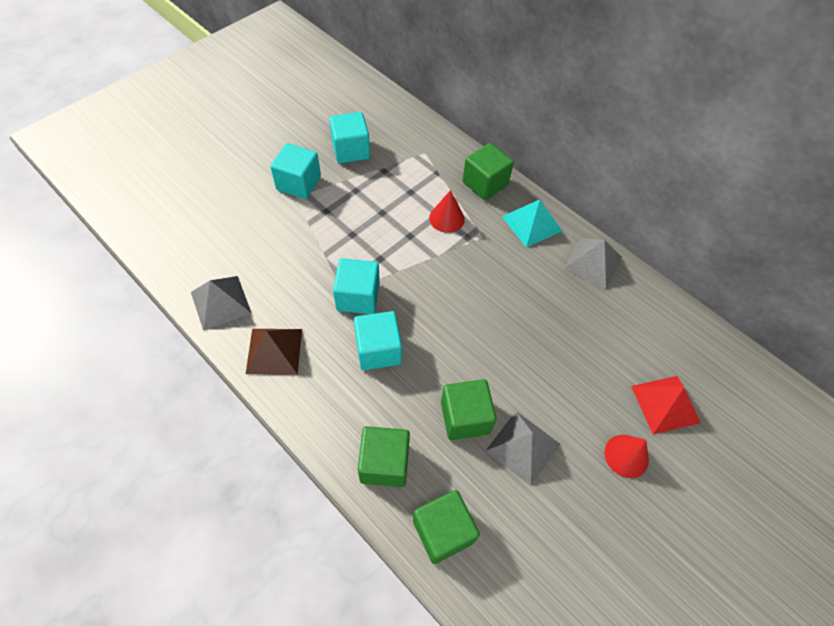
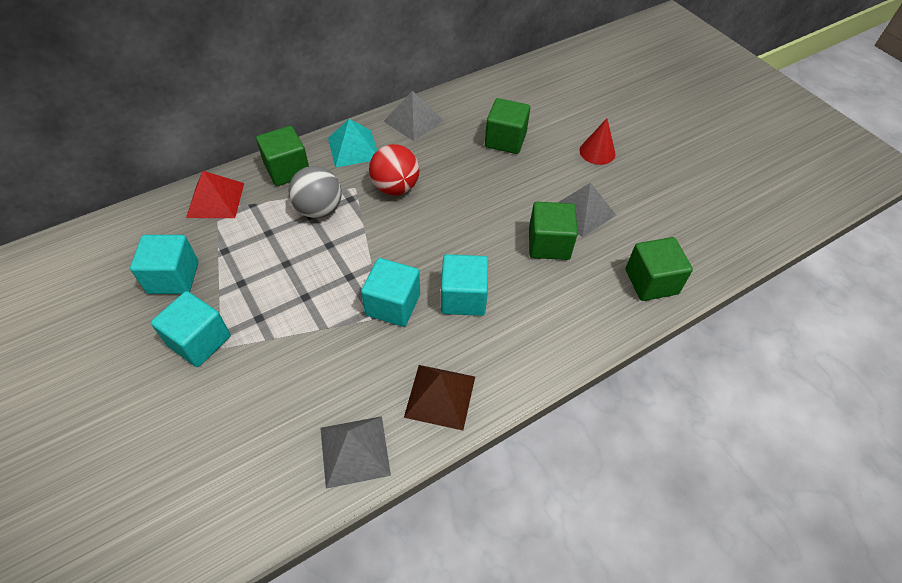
camera: 75 degrees left, 5 degrees down
(384, 463) = (585, 313): green cube -> green cube (505, 140)
(447, 218) = (319, 209): red cone -> grey ball
(494, 268) = (395, 187): none -> red ball
(665, 404) = (557, 118): red pyramid -> red pyramid (215, 200)

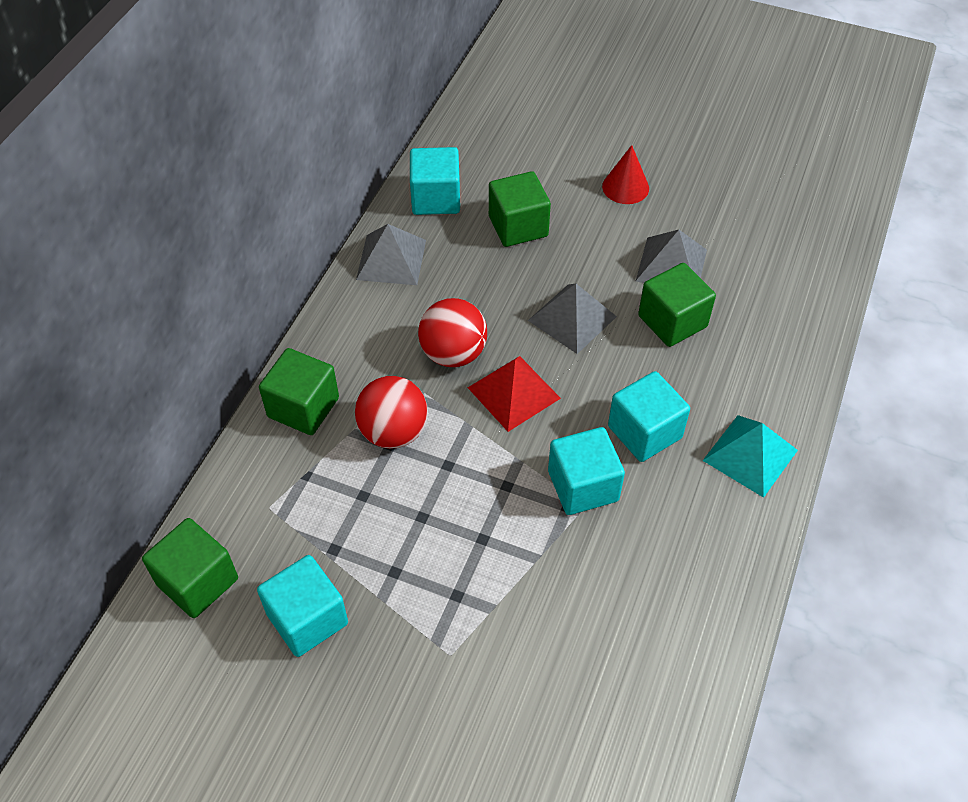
camera: 35 degrees left, 0 degrees up
(199, 341) = (418, 664): turquoise cube -> turquoise cube (436, 198)
(215, 200) = (254, 497): red pyramid -> red pyramid (514, 392)
(319, 209) = (393, 432): grey ball -> red ball
(353, 148) = (355, 334): turquoise pyramid -> turquoise pyramid (750, 455)
(354, 451) = (693, 655): grey pyramid -> grey pyramid (572, 318)
(440, 396) = (719, 546): brown pyramid -> none
(651, 282) = (799, 302): green cube -> green cube (197, 581)

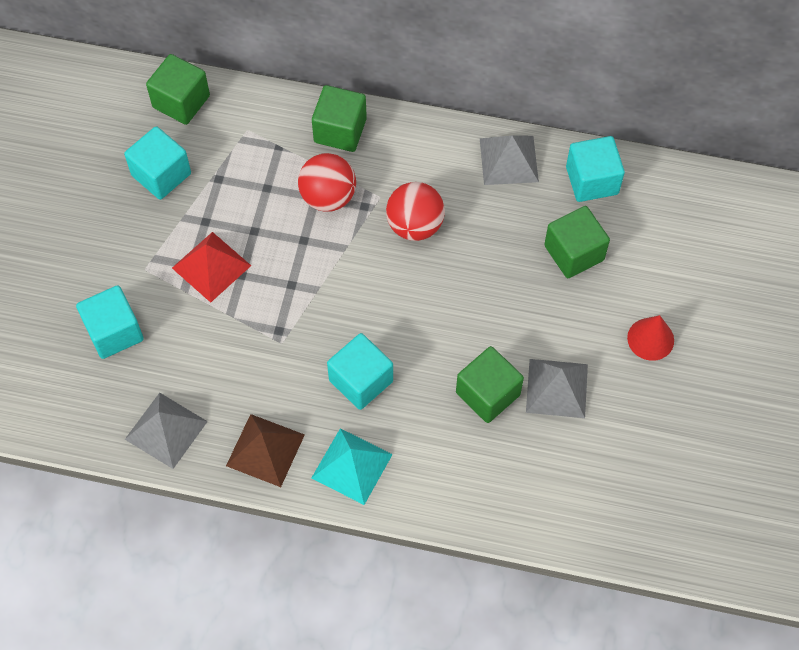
camera: 80 degrees right, 10 degrees up
(514, 392) = (383, 276): red pyramid -> red pyramid (211, 266)
(572, 318) = (473, 311): grey pyramid -> grey pyramid (166, 430)
(583, 486) = (300, 339): turquoise cube -> turquoise cube (114, 332)
(725, 540) = (265, 450): none -> brown pyramid

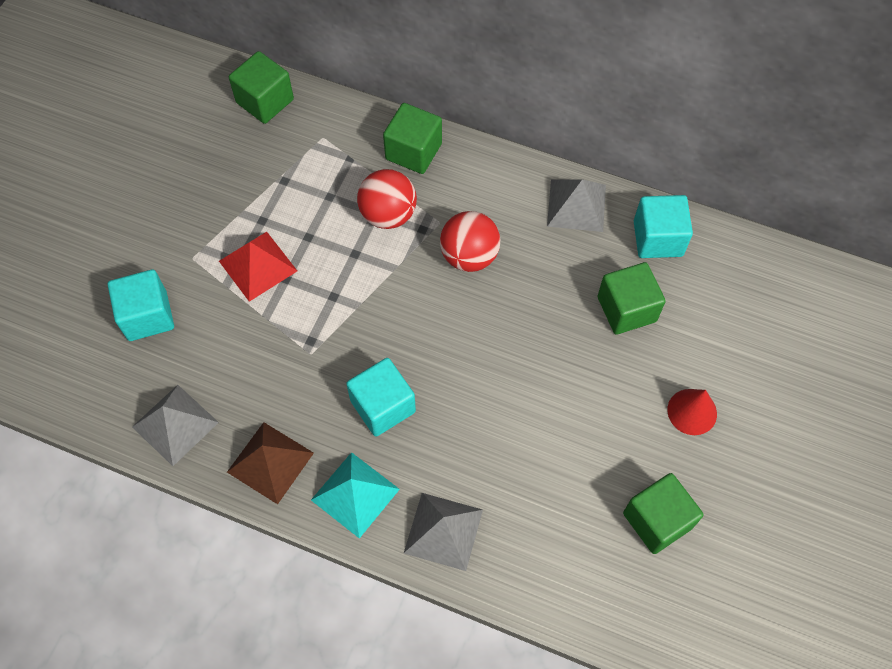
camera: 10 degrees right, 0 degrees up
(161, 174) = (229, 168): turquoise cube -> none
(487, 394) = (511, 441): green cube -> green cube (657, 520)
(557, 388) = (584, 447): grey pyramid -> grey pyramid (443, 531)

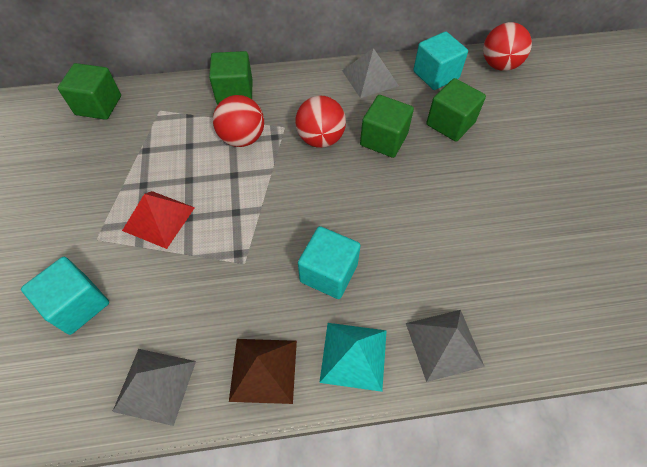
camera: 30 degrees left, 5 degrees down
(657, 520) = (582, 247): green cube -> green cube (384, 139)
(692, 411) = (542, 165): red cone -> none
(747, 262) = (499, 65): none -> red ball

